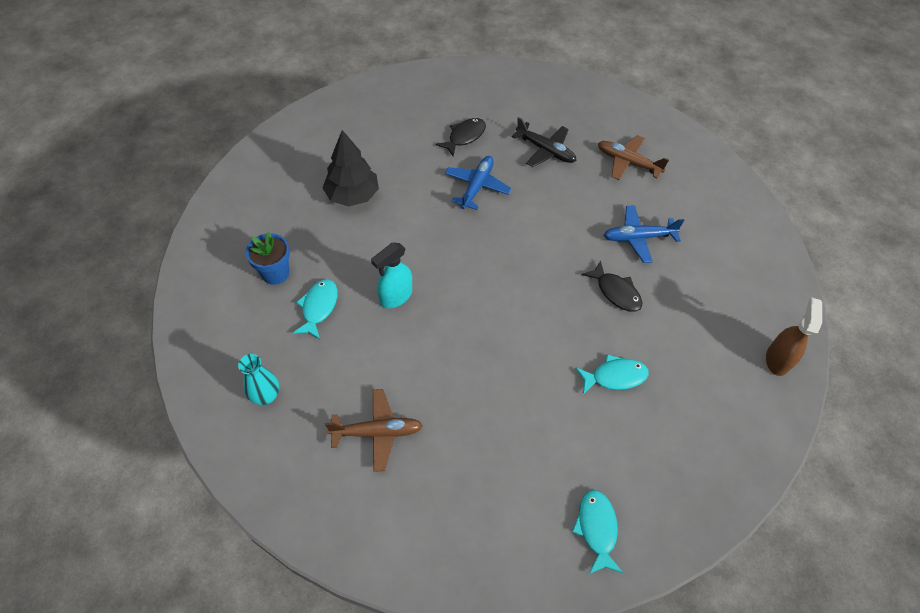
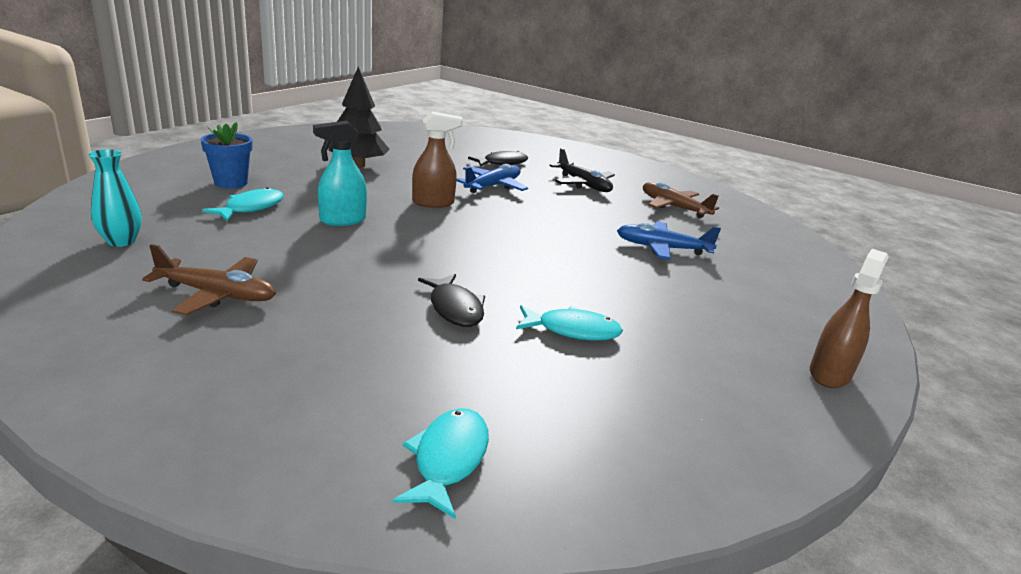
camera: 15 degrees right, 30 degrees down
(446, 238) = (433, 203): none -> brown spray bottle
(616, 292) = (612, 274): black fish -> black fish (455, 308)

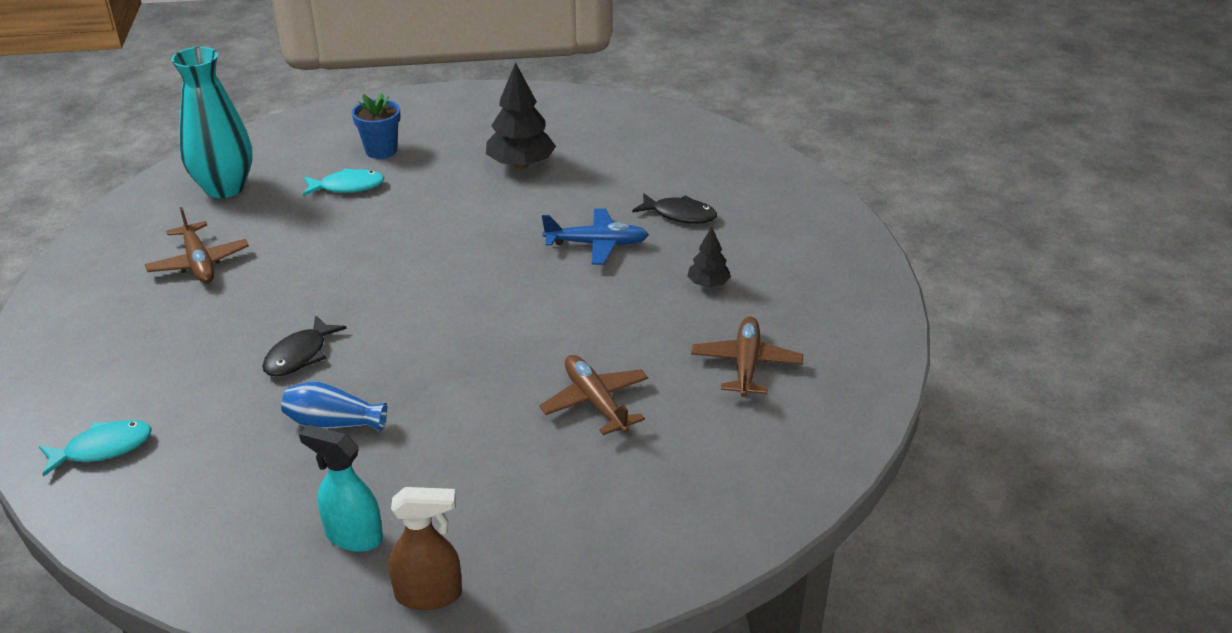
camera: 55 degrees right, 10 degrees up
(121, 241) = (225, 188): turquoise vase -> turquoise vase, size x1.87
(342, 220) = (385, 229): turquoise spray bottle -> turquoise spray bottle (353, 536)
(433, 203) = (494, 242): brown spray bottle -> none
(572, 330) = (333, 423): turquoise fish -> blue vase
(583, 184) = (708, 284): black plane -> black tree
(662, 248) = (595, 402): blue plane -> brown plane

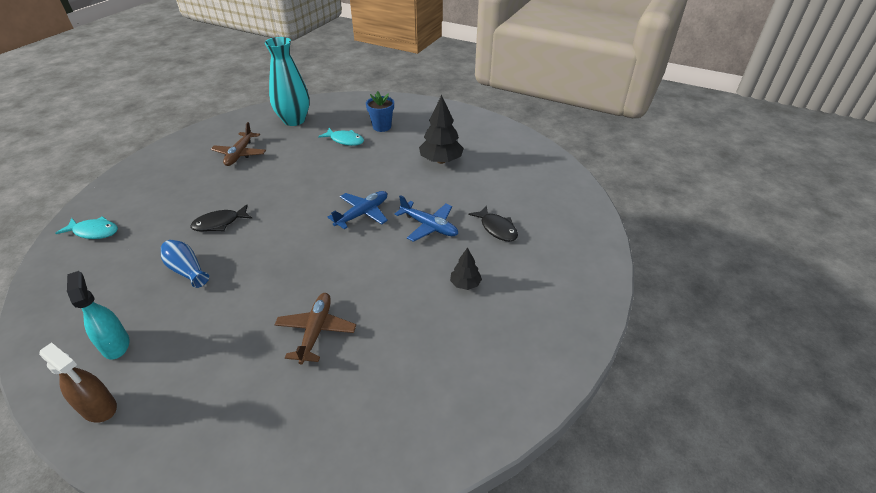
camera: 35 degrees right, 5 degrees up
(493, 264) = (362, 214): none -> blue plane
(746, 364) = (428, 355): brown plane -> none

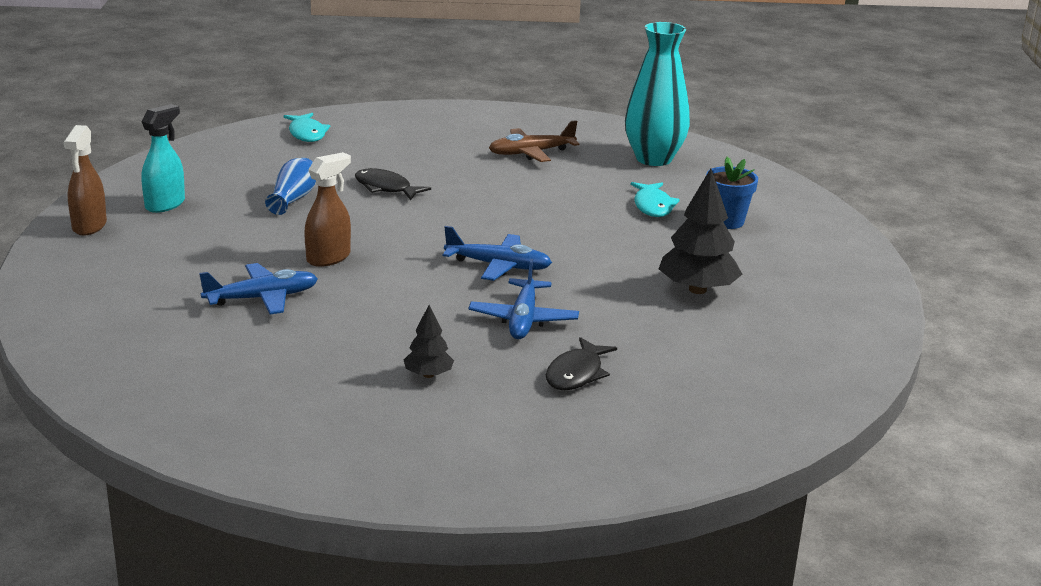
camera: 60 degrees right, 15 degrees down
(289, 280) = (329, 258): none -> brown spray bottle
(316, 331) = (262, 298): brown plane -> blue plane

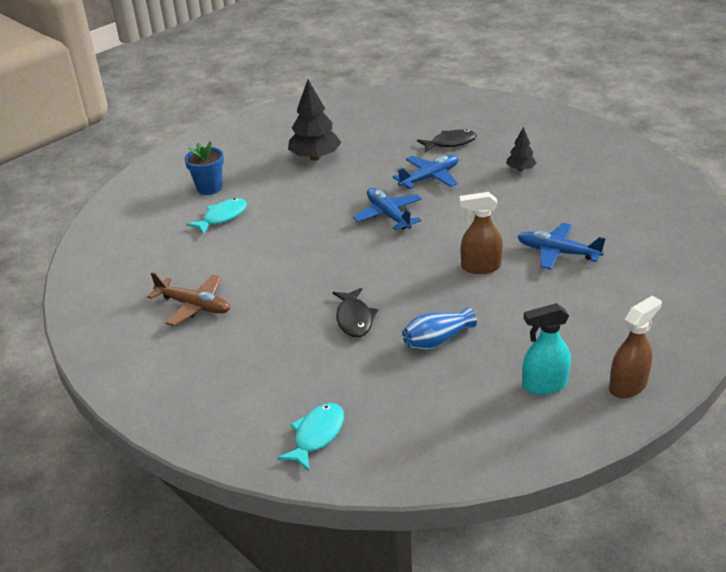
camera: 130 degrees left, 10 degrees up
(653, 159) = (133, 256): turquoise vase -> none

